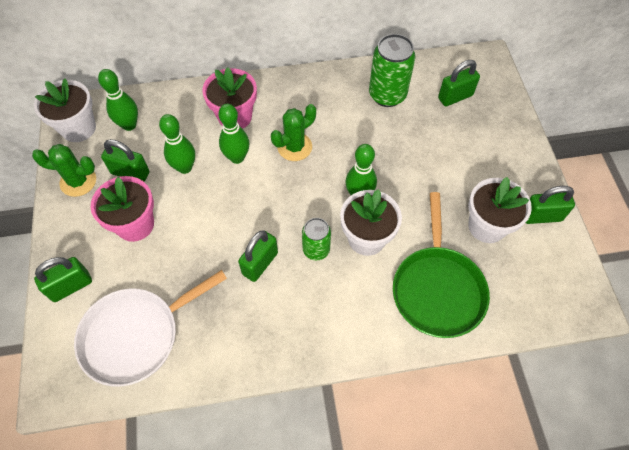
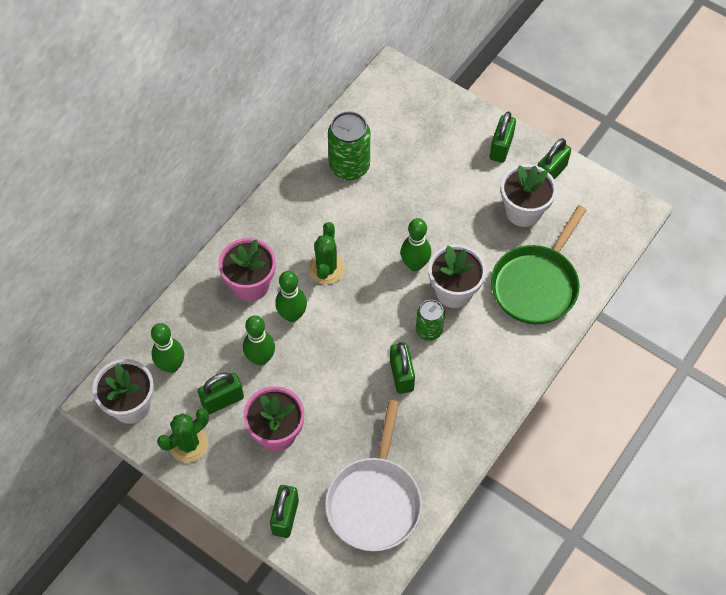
camera: 45 degrees left, 0 degrees up
(437, 289) = (536, 285): green pan -> green pan turned 75 degrees clockwise
(455, 97) = (401, 126): green padlock -> green padlock (501, 148)

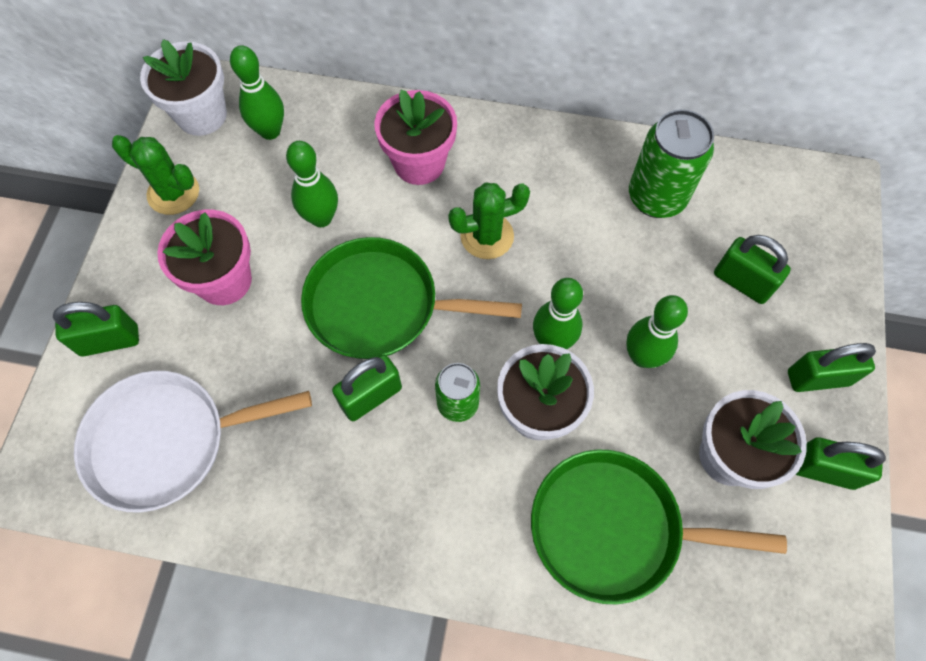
camera: 65 degrees right, 5 degrees up
(222, 400) = (245, 203): green padlock -> green padlock (742, 282)
(292, 315) = (399, 226): green bowling pin -> green bowling pin (642, 357)
(343, 348) = (379, 305): none -> green pan

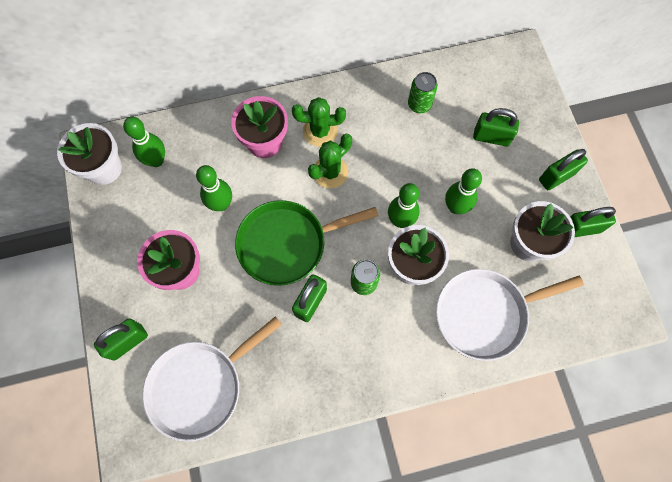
camera: 25 degrees left, 5 degrees up
(173, 193) = (114, 229): green cactus -> green cactus (320, 131)
(613, 528) = (485, 314): green pan -> white pan
(656, 197) = (419, 104): green can -> green can, size x0.61

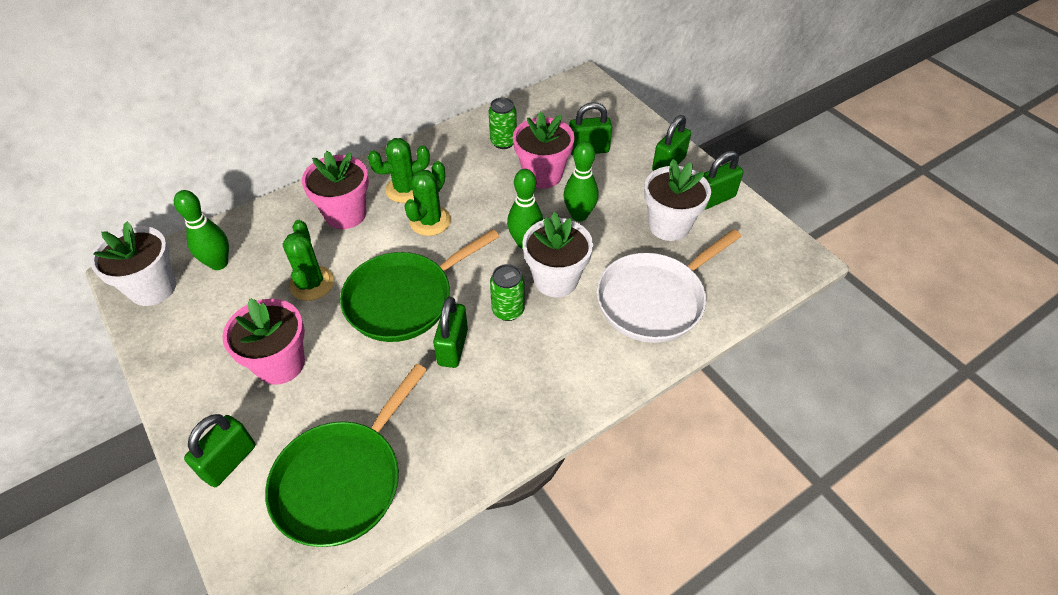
camera: 20 degrees left, 20 degrees down
(200, 387) = (342, 481): white pan -> green pan
(221, 204) = (312, 283): green bowling pin -> green cactus
(440, 153) = (542, 175): none -> pink flower pot

